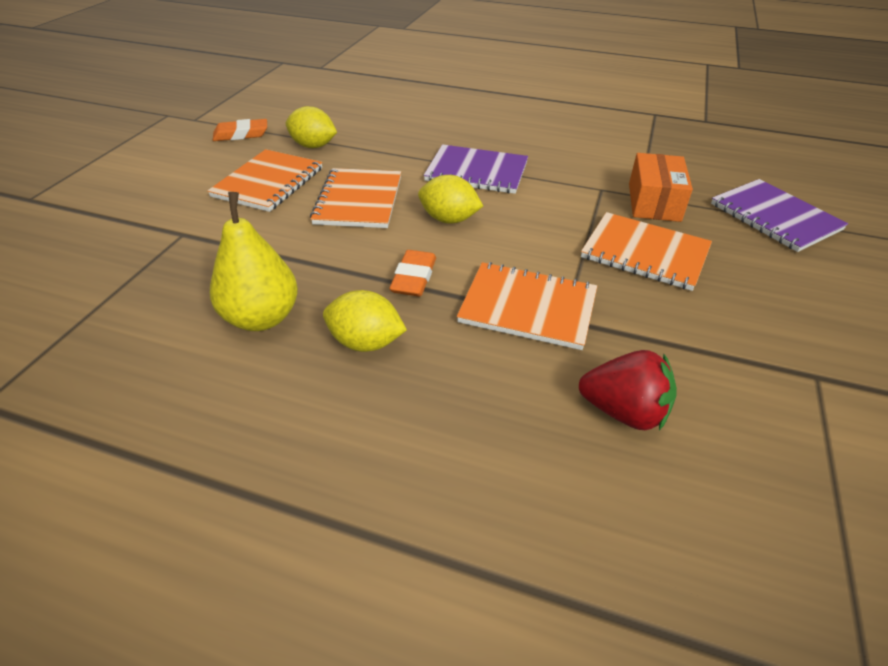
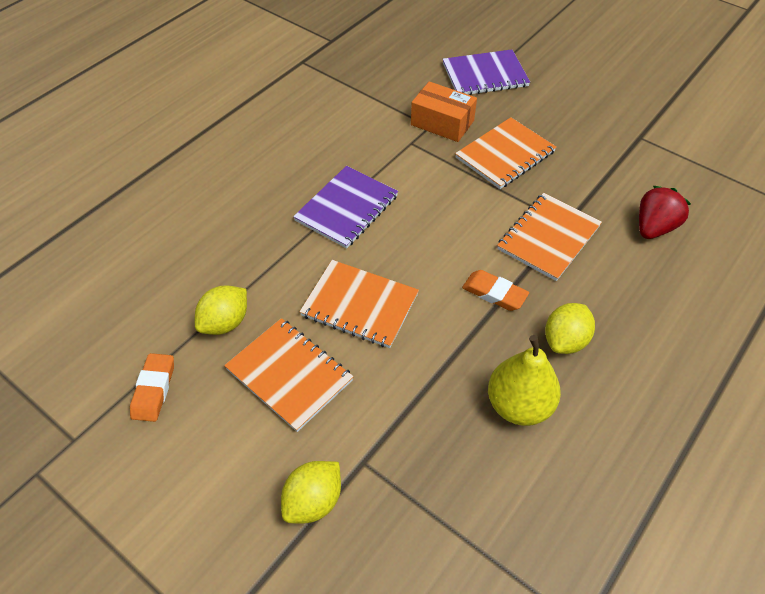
camera: 70 degrees left, 10 degrees up
(449, 219) = (418, 249): yellow lemon -> yellow lemon (313, 501)

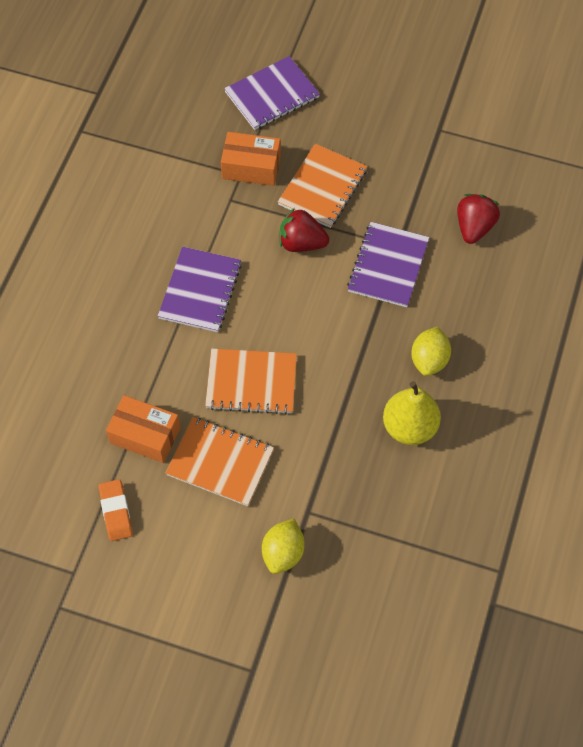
camera: 20 degrees left, 10 degrees up
(225, 322) = (145, 435): yellow lemon -> orange box
(465, 195) = (301, 243): none -> red strawberry
(494, 293) = (359, 335): orange eraser -> none
(548, 238) = (388, 266): orange notebook -> purple notebook

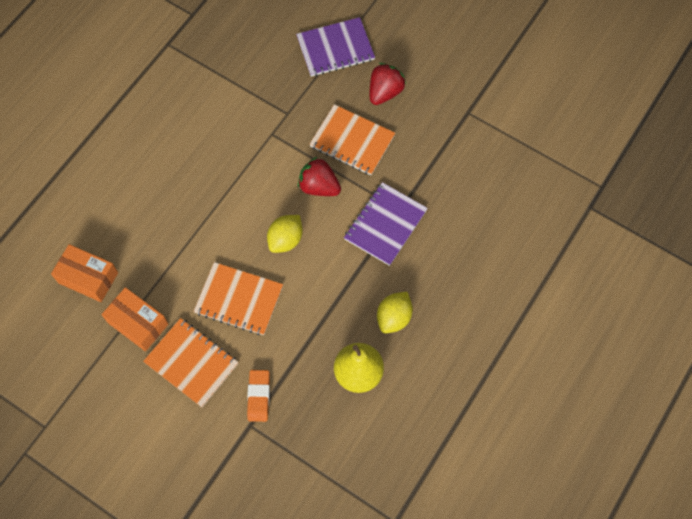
camera: 15 degrees right, 5 degrees up
(116, 511) = (94, 383): orange eraser -> orange eraser (259, 396)
(200, 291) = (222, 208): purple notebook -> none
(251, 167) = (298, 109): orange box -> orange box (88, 278)
(283, 553) = (218, 456): yellow lemon -> yellow lemon (285, 240)
(322, 187) = (352, 141): orange notebook -> orange notebook turned 75 degrees clockwise
(474, 227) = (470, 208): red strawberry -> red strawberry (385, 92)

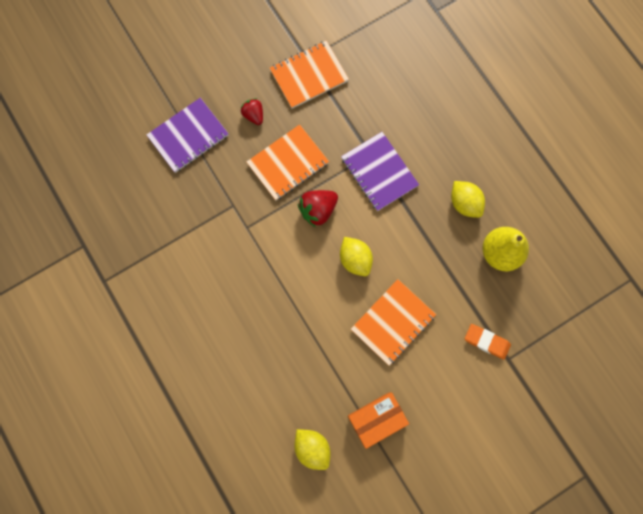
camera: 65 degrees left, 10 degrees up
(88, 278) = (312, 447): orange box -> yellow lemon
(191, 363) = (433, 386): orange notebook -> orange notebook (309, 75)
(335, 48) = (188, 136): purple notebook -> purple notebook turned 45 degrees clockwise
(385, 92) = (254, 115): red strawberry -> red strawberry, size x0.66

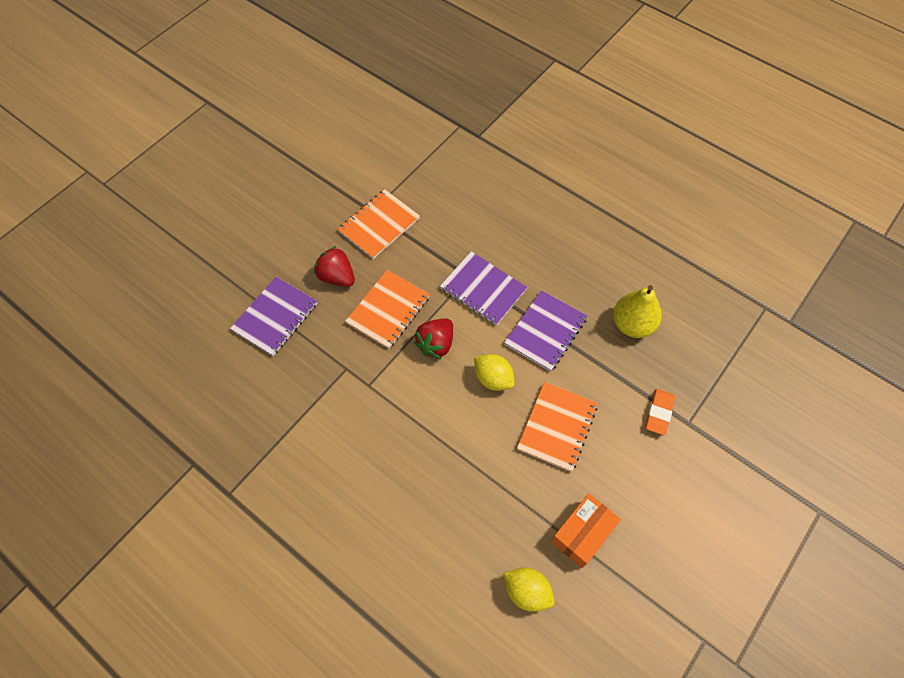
camera: 20 degrees left, 15 degrees down
(254, 115) = (337, 277): red strawberry -> red strawberry, size x1.53
(419, 232) = (545, 331): none -> purple notebook
(464, 203) = (578, 291): yellow lemon -> none
(486, 341) = (659, 413): orange eraser -> orange eraser turned 75 degrees counterclockwise

